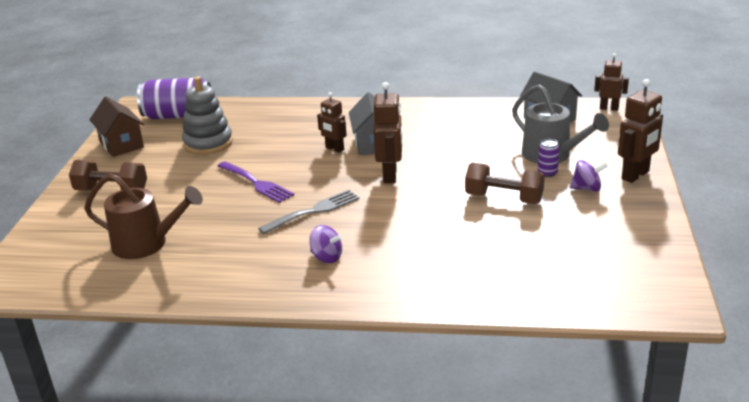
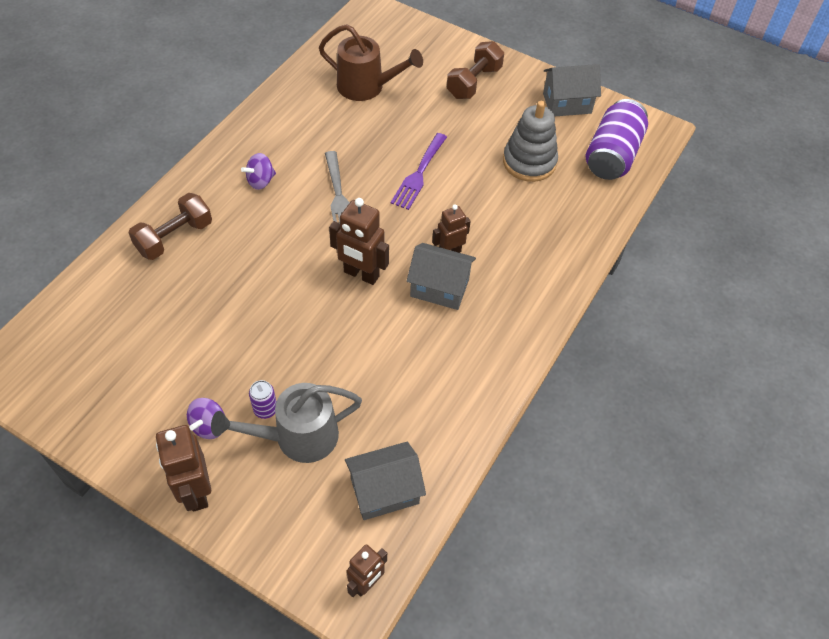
camera: 110 degrees right, 25 degrees up
(121, 144) = (567, 103): brown house -> grey house
(147, 244) = (367, 87): brown watering can -> brown watering can turned 105 degrees counterclockwise
(257, 183) = (419, 174): purple fork -> purple fork turned 45 degrees counterclockwise
(504, 198) = (249, 344): brown dumbbell -> brown dumbbell (174, 237)

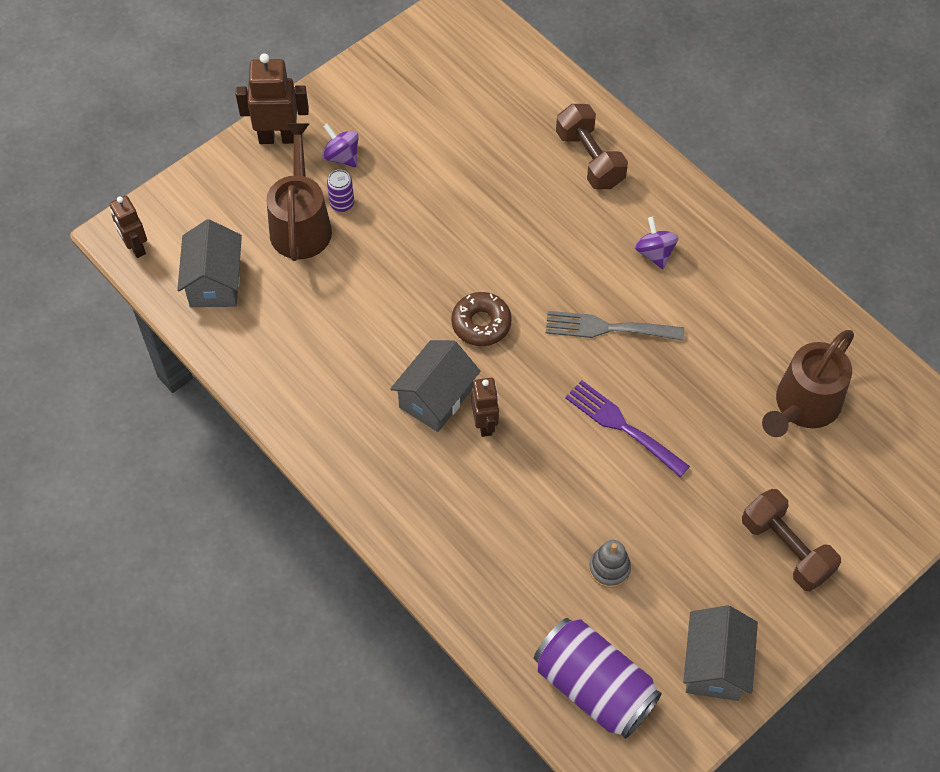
camera: 110 degrees right, 5 degrees up
(297, 437) = (301, 223): grey watering can -> brown watering can
(361, 274) = (481, 324): brown robot -> brown donut
(529, 162) = (609, 568): grey stacking toy -> grey stacking toy, size x0.54

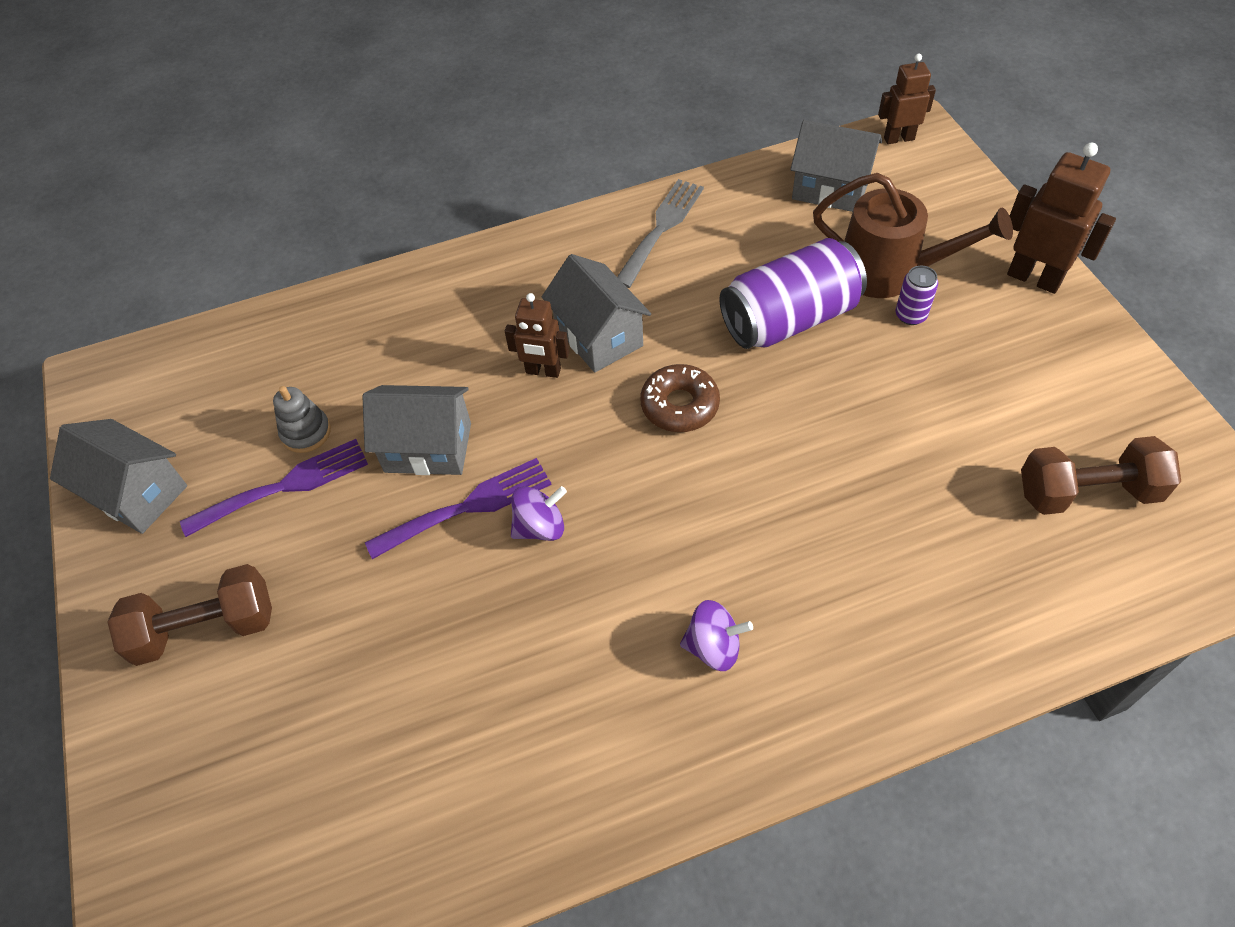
camera: 115 degrees right, 5 degrees down
(278, 137) = (1034, 278): brown robot -> brown robot turned 75 degrees counterclockwise
(342, 156) = (988, 331): purple spinning top -> purple spinning top (540, 527)
(586, 474) = (428, 448): none -> grey house
(589, 159) = (916, 620): brown dumbbell -> brown dumbbell (1087, 492)
(594, 687) = (198, 377): purple can -> purple can (789, 319)
(607, 328) = (614, 540): grey fork -> grey fork (661, 228)
(660, 558) = (285, 486): none -> purple fork
(802, 407) = (376, 745): brown watering can -> none

